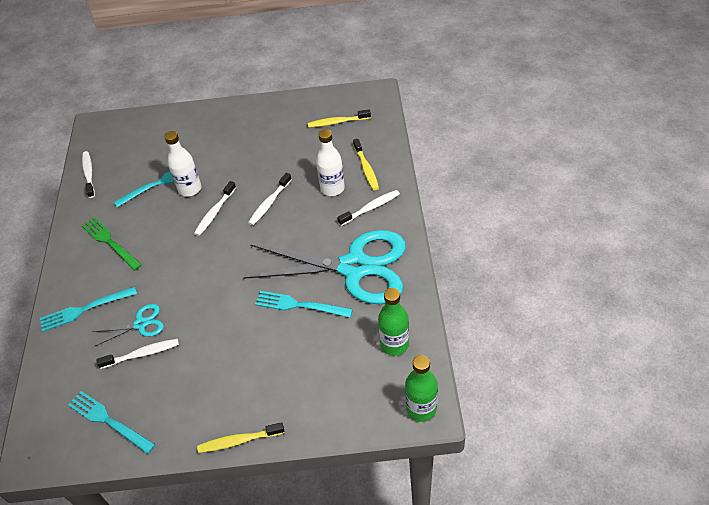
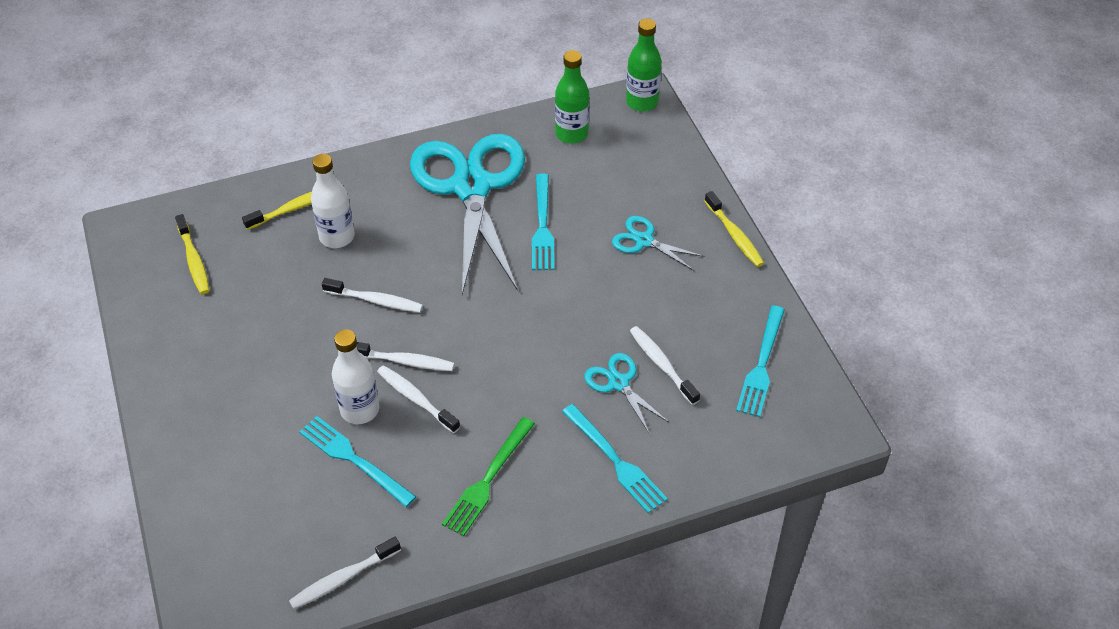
camera: 110 degrees left, 0 degrees up
(259, 370) = (644, 240): none -> turquoise scissors
(371, 208) = (368, 190): white toothbrush -> white toothbrush (416, 398)

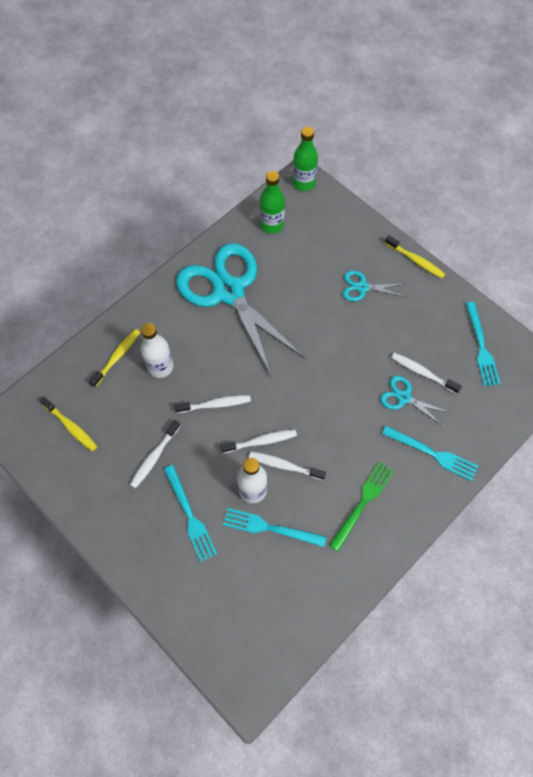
camera: 25 degrees left, 15 degrees up
(342, 578) = (313, 616): white toothbrush -> white toothbrush (154, 457)
(488, 479) = (363, 503): green fork -> green fork turned 150 degrees counterclockwise
(542, 226) = (292, 303): turquoise fork -> turquoise fork (190, 516)

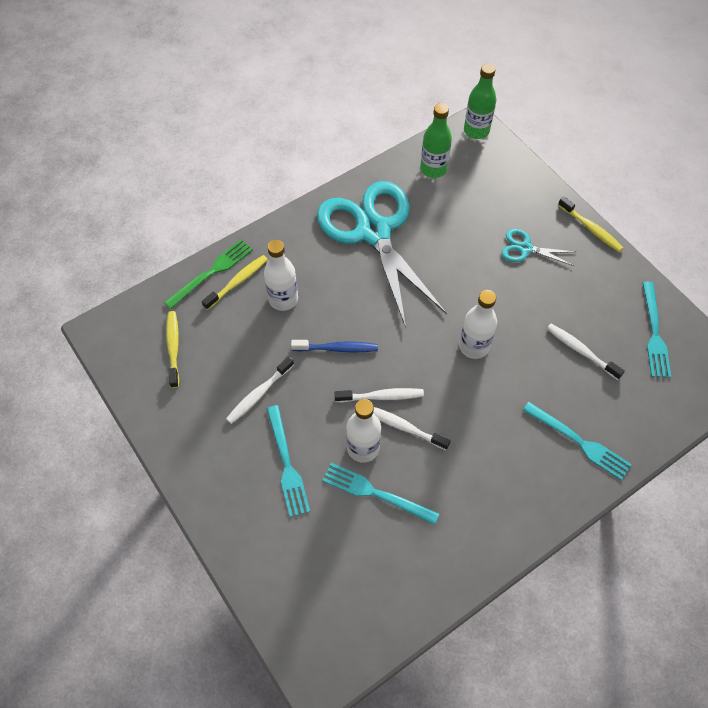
camera: 10 degrees right, 5 degrees down
(71, 427) = (173, 347): yellow toothbrush -> yellow toothbrush turned 150 degrees counterclockwise
(215, 404) = (337, 348): white toothbrush -> blue toothbrush
(332, 383) = (473, 346): none -> white bottle
(363, 503) = (488, 483): green fork -> green fork (212, 272)
(404, 397) = (555, 374): turquoise scissors -> none

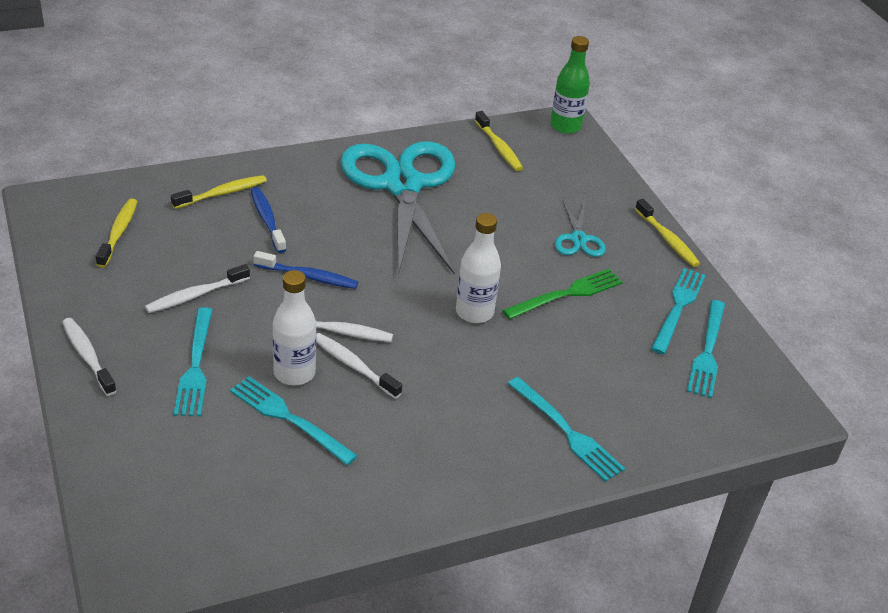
camera: 10 degrees right, 20 degrees down
(212, 272) = (197, 179): green fork -> green fork (567, 294)
(283, 299) = (267, 220): white bottle -> blue toothbrush
(433, 169) = (499, 147): green bottle -> yellow toothbrush
(525, 248) = (578, 239): turquoise scissors -> turquoise scissors turned 120 degrees counterclockwise
(580, 351) = (606, 346): white toothbrush -> white toothbrush (87, 356)
(620, 296) = (678, 307): none -> turquoise fork

